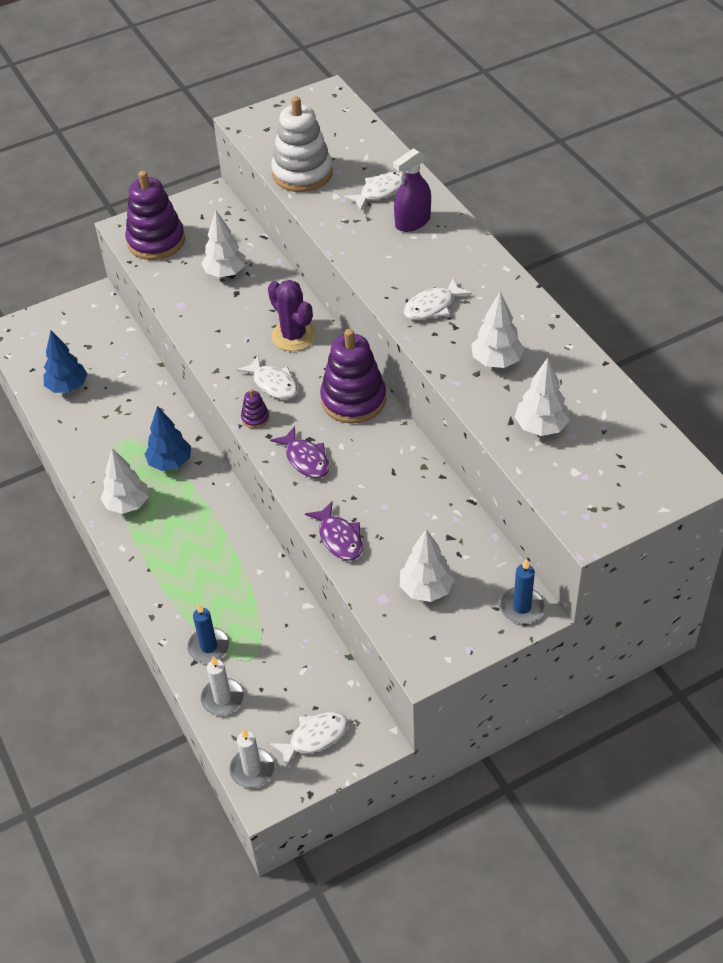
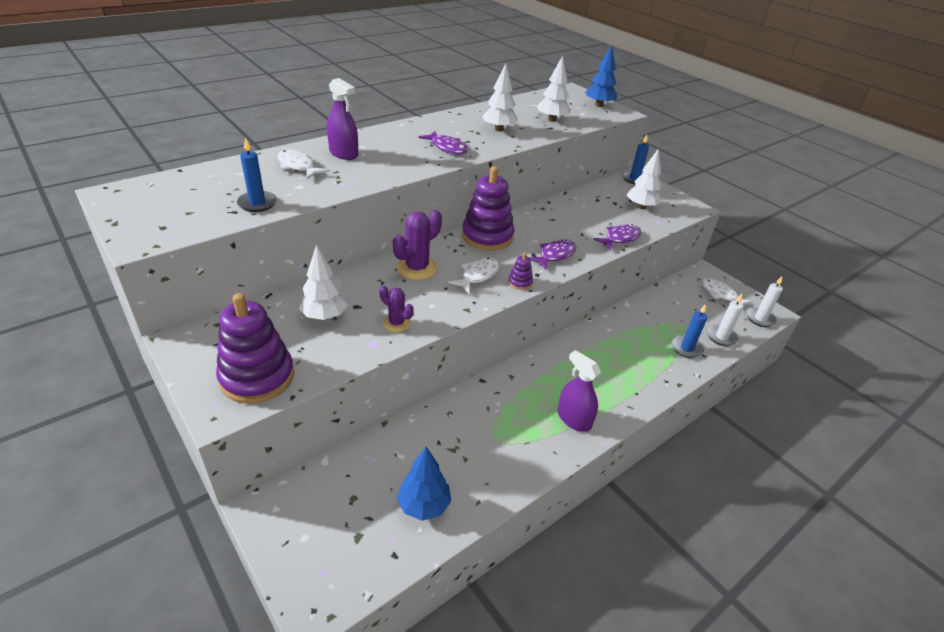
camera: 105 degrees left, 10 degrees down
(127, 504) = (574, 419): white tree -> purple spray bottle
(170, 463) = (517, 395): blue tree -> blue tree (599, 105)
(205, 319) = (396, 323): none -> purple cactus
(302, 173) = (257, 203): white stacking toy -> blue candle
(432, 306) = (447, 148): white fish -> purple fish

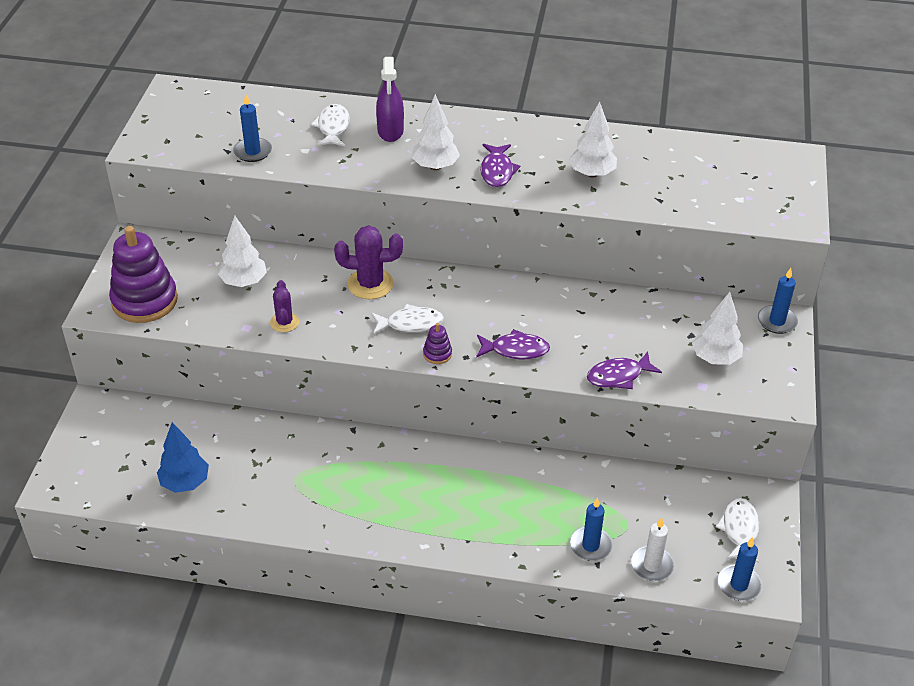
camera: 50 degrees right, 5 degrees up
(487, 236) = (481, 291): purple stacking toy -> none
(552, 120) = (681, 190): white tree -> white tree (435, 166)
(574, 419) = (378, 515): purple spray bottle -> none
(599, 105) = (788, 197): blue tree -> none
(620, 238) = (618, 376): purple fish -> purple fish turned 150 degrees clockwise
(760, 318) = (739, 585): white candle -> blue candle

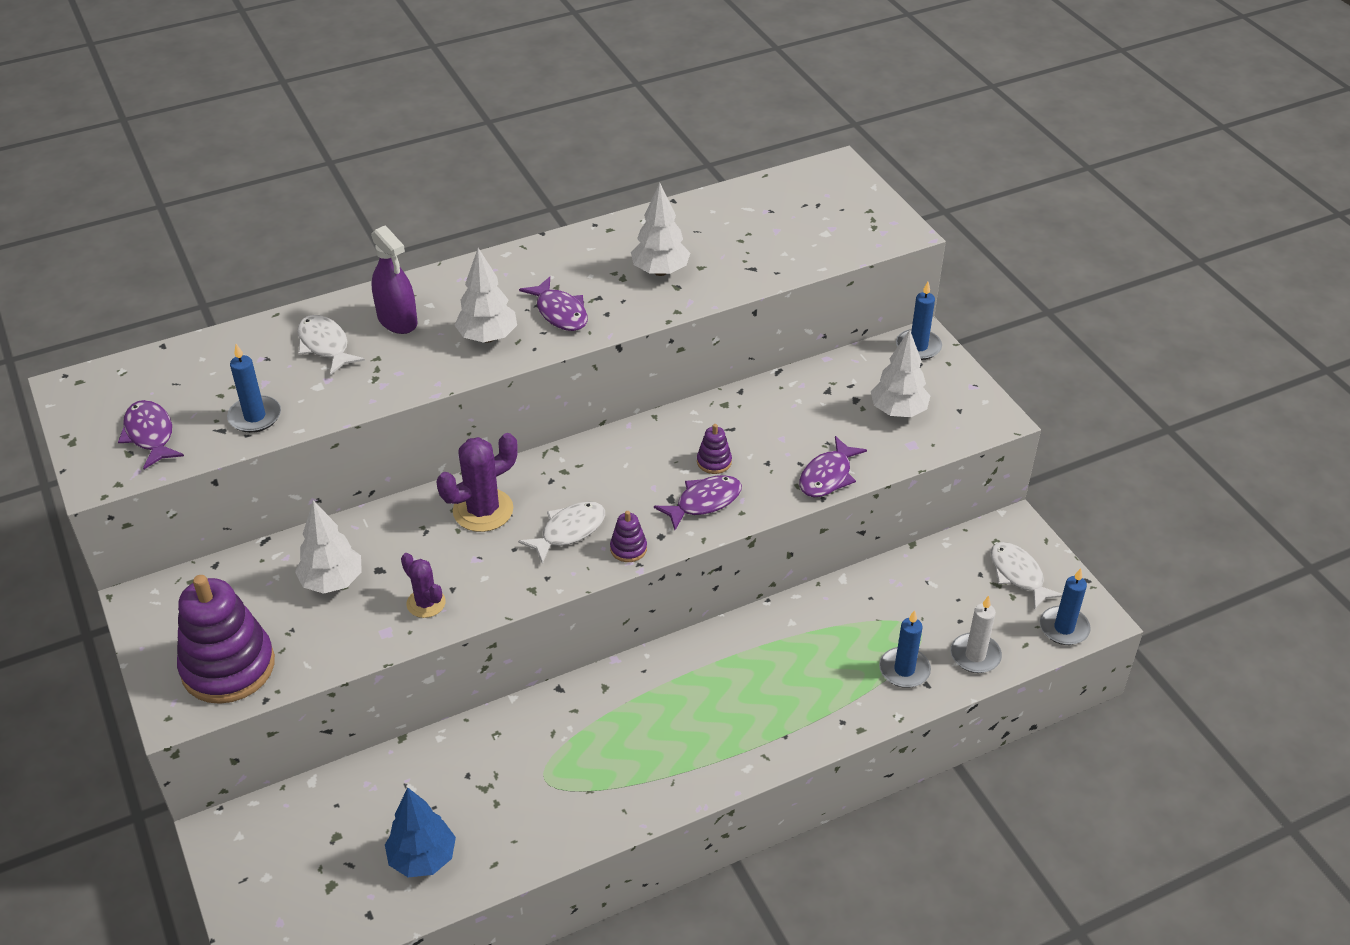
camera: 35 degrees left, 0 degrees up
(187, 135) = (150, 435): none -> purple fish
(548, 327) = (714, 462): none -> purple stacking toy

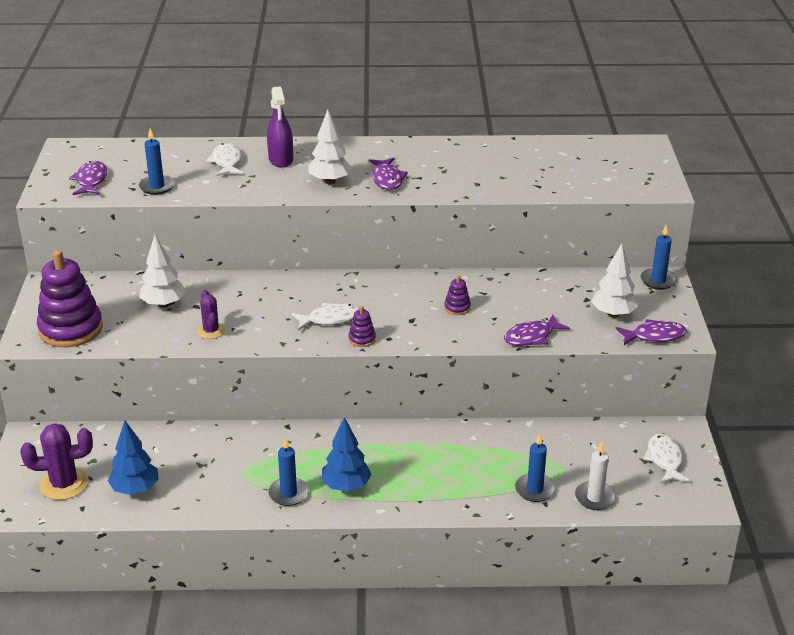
camera: 25 degrees right, 10 degrees down
(483, 510) = (284, 293): purple cactus -> purple cactus (64, 484)
(660, 271) = (472, 173): white tree -> none
(686, 749) = (346, 486): none -> blue tree
(704, 502) = (433, 328): purple fish -> purple fish (654, 336)
(1064, 628) = (677, 502): blue candle -> blue candle (288, 493)

